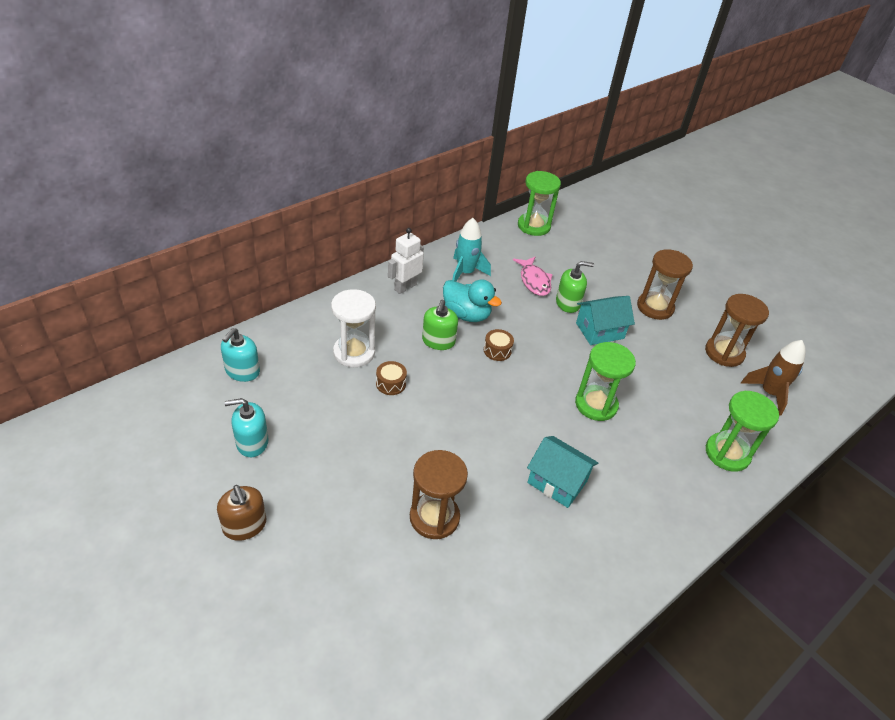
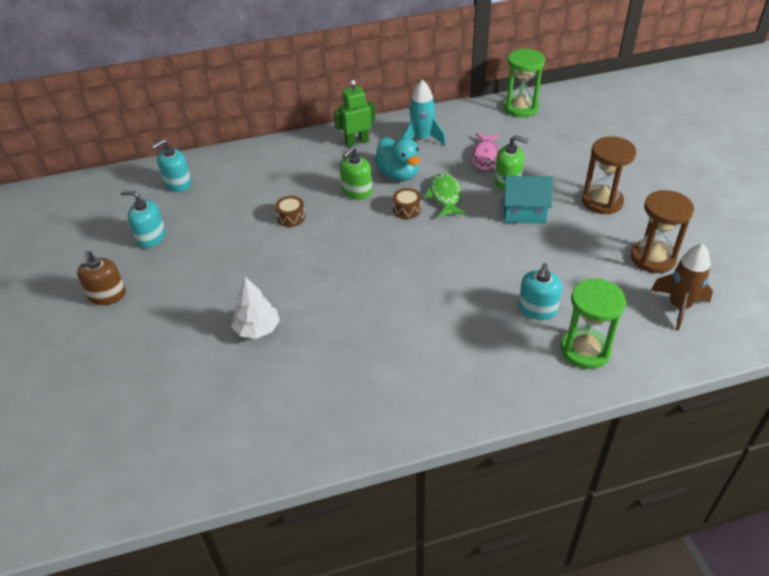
camera: 30 degrees right, 0 degrees up
(354, 352) = (276, 187): white hourglass -> none
(405, 287) = (357, 142): white robot -> green robot
(434, 517) = (257, 329): brown hourglass -> white tree
(523, 329) = (445, 196): none -> green fish
(557, 482) = (387, 330): turquoise house -> none
(596, 404) = (473, 275): green hourglass -> none
(668, 424) = (537, 309): none -> turquoise soap dispenser

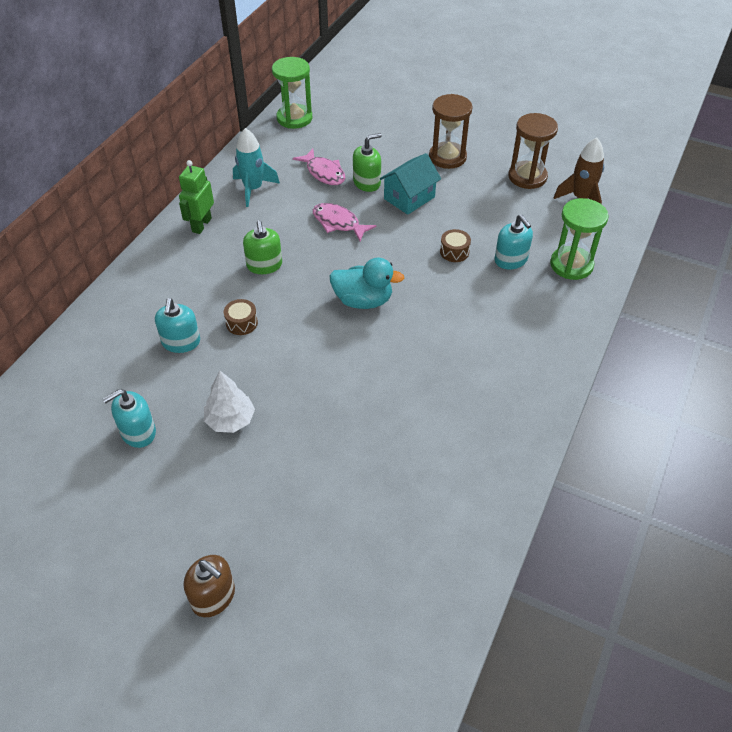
camera: 50 degrees left, 5 degrees up
(107, 295) = (179, 508): brown soap dispenser -> brown soap dispenser (213, 597)
(178, 184) = (85, 370): turquoise soap dispenser -> turquoise soap dispenser (181, 342)
(257, 329) = (351, 425): white tree -> white tree (230, 420)
(398, 174) = (277, 229): turquoise duck -> turquoise duck (363, 300)
(407, 209) = (325, 252): brown drum -> brown drum (454, 252)
(445, 196) = (338, 223): green fish -> pink fish

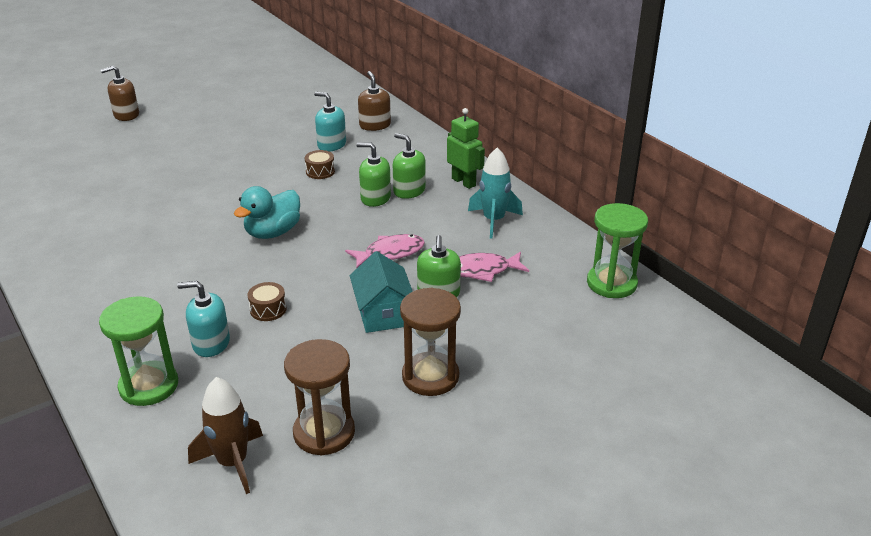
camera: 120 degrees right, 15 degrees down
(117, 330) = (375, 125): none -> brown soap dispenser
(138, 432) = (271, 116): turquoise soap dispenser -> none
(230, 420) = (235, 146): white tree -> none
(238, 250) = (409, 191): none -> green soap dispenser

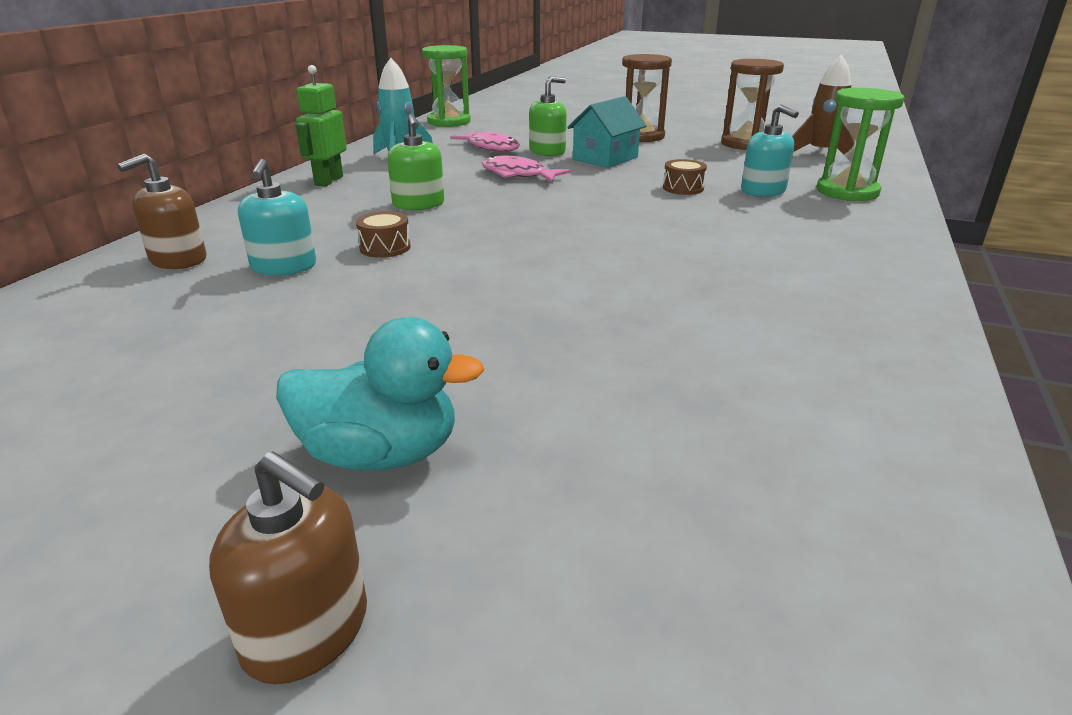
camera: 125 degrees left, 5 degrees down
(273, 232) = (570, 224): turquoise duck -> turquoise duck (381, 454)
(409, 191) = (380, 195): green soap dispenser -> none

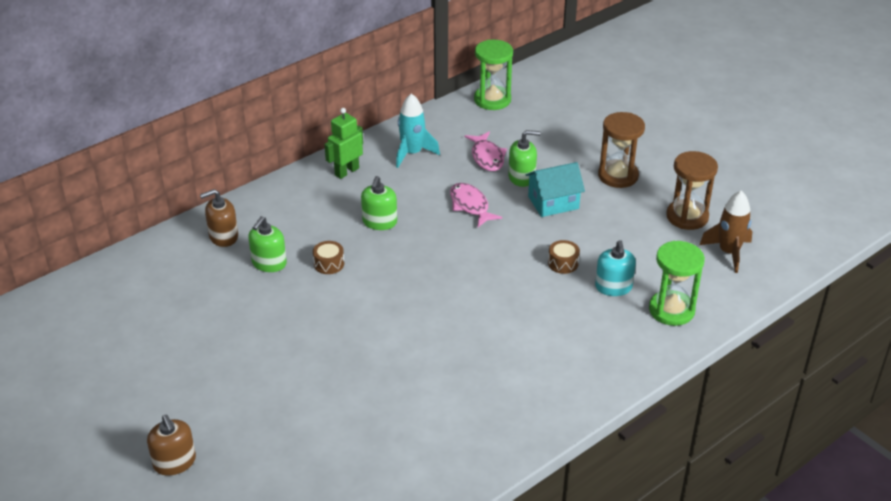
camera: 30 degrees right, 10 degrees up
(284, 267) = (269, 263): turquoise soap dispenser -> green soap dispenser
(381, 454) = (235, 406): turquoise duck -> none

